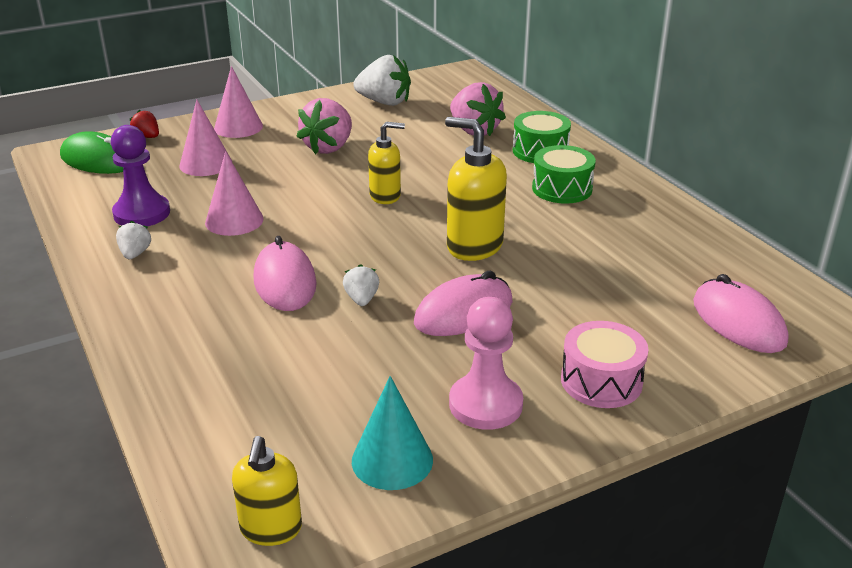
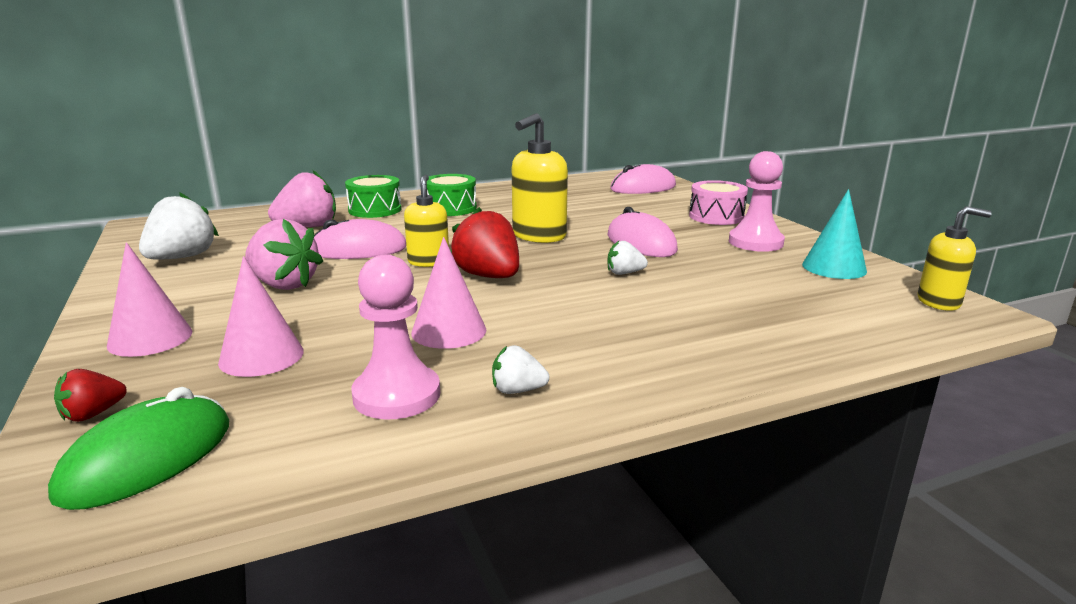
camera: 85 degrees left, 10 degrees down
(142, 213) = (397, 395): purple pawn -> pink pawn
(285, 282) = (593, 303): pink mouse -> pink mouse (359, 249)
(349, 227) = (488, 276): none -> red strawberry

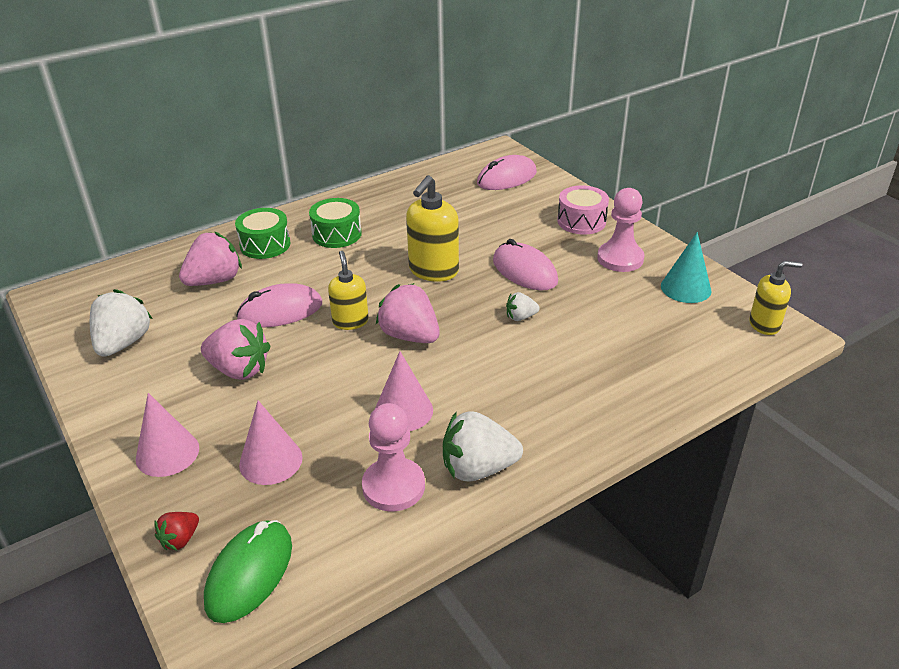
camera: 10 degrees left, 15 degrees up
(488, 276) = (410, 336): red strawberry -> pink strawberry
(517, 390) = (478, 468): white strawberry -> white strawberry, size x1.94

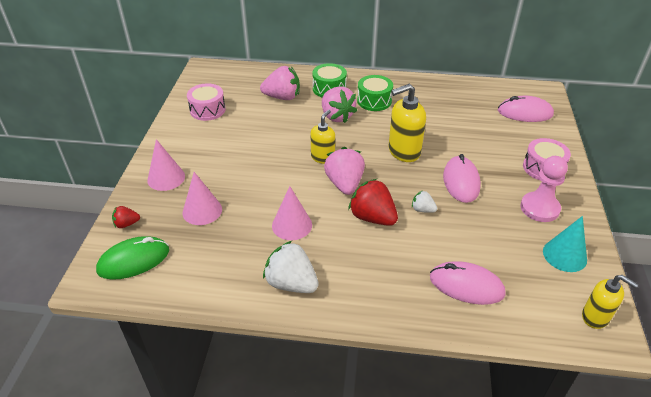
camera: 40 degrees right, 5 degrees up
(123, 343) = (207, 110): white strawberry -> pink drum
(239, 370) = (241, 153): pink strawberry -> pink strawberry (336, 116)
(280, 311) = (294, 131): pink mouse -> pink mouse (466, 286)
(393, 486) = (240, 263): pink pawn -> none
(481, 352) = (372, 217): none -> red strawberry

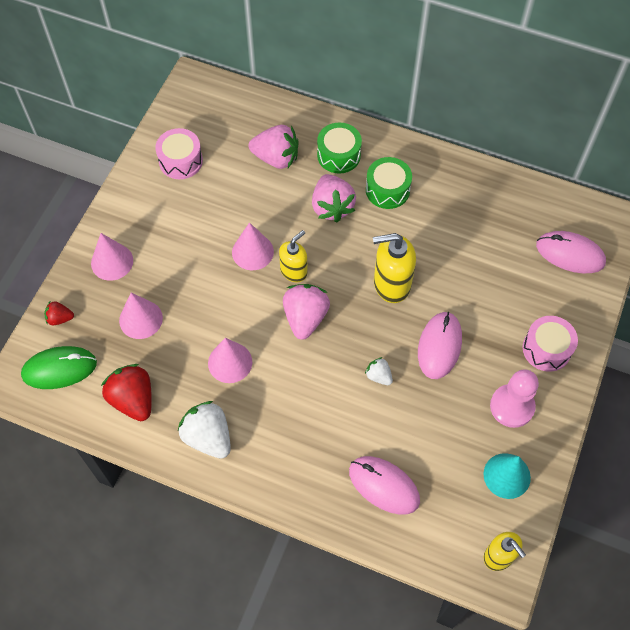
camera: 15 degrees right, 20 degrees up
(284, 152) = (252, 252): none -> pink cone
(372, 217) = (319, 373): red strawberry -> red strawberry (133, 399)

